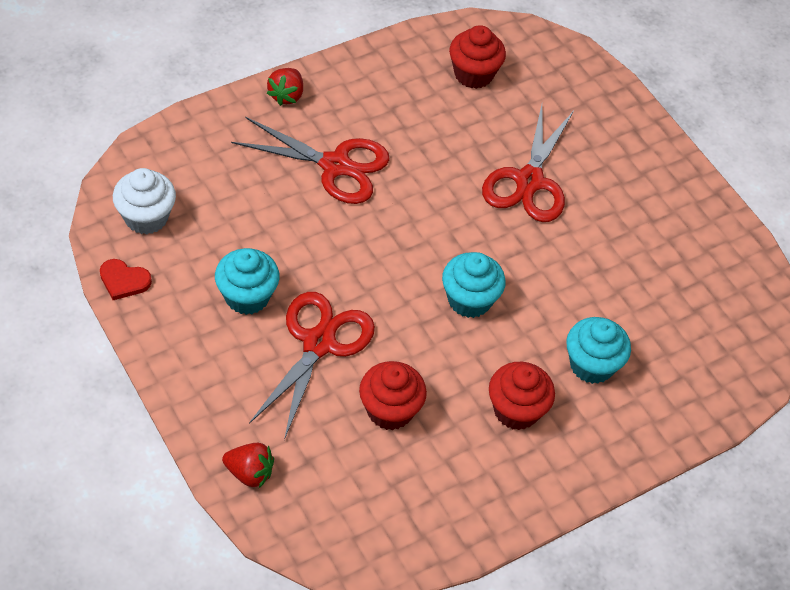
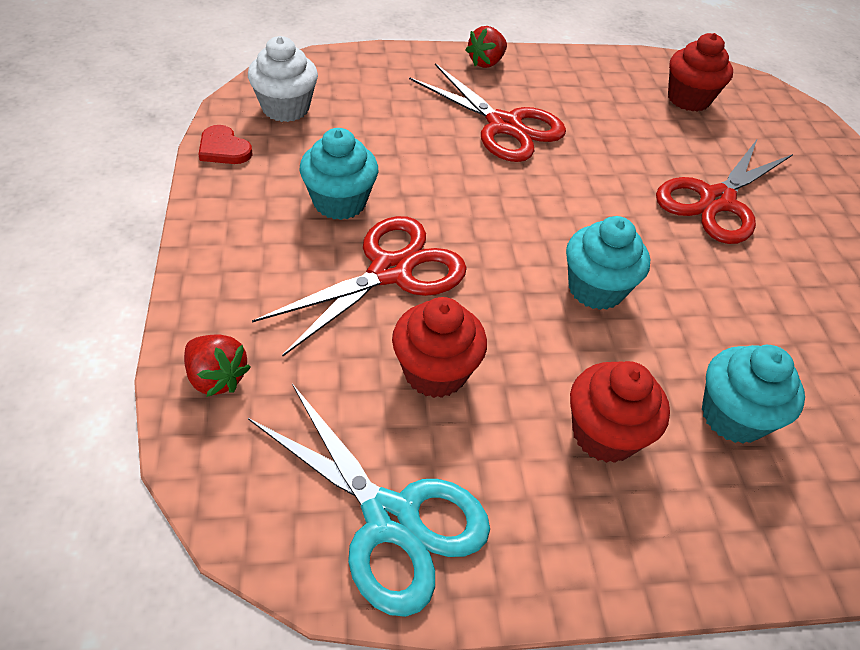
camera: 25 degrees right, 5 degrees down
(412, 517) = (391, 519): none -> turquoise scissors

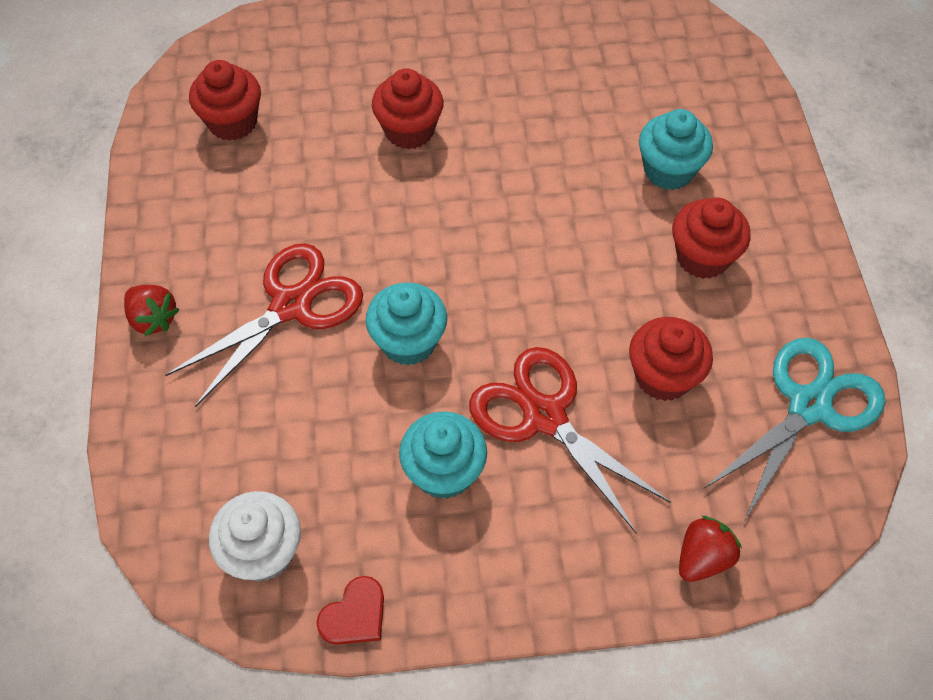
camera: 85 degrees left, 10 degrees up
(595, 289) = (544, 245): turquoise cupcake -> turquoise cupcake (408, 342)
(716, 201) = (409, 131): red scissors -> red cupcake

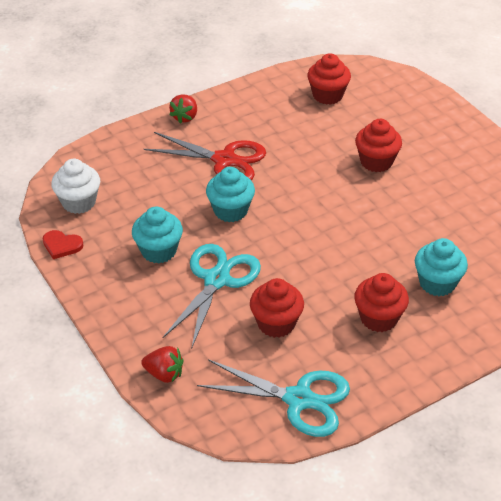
camera: 65 degrees right, 15 degrees down
(544, 416) = (217, 280): red scissors -> turquoise scissors

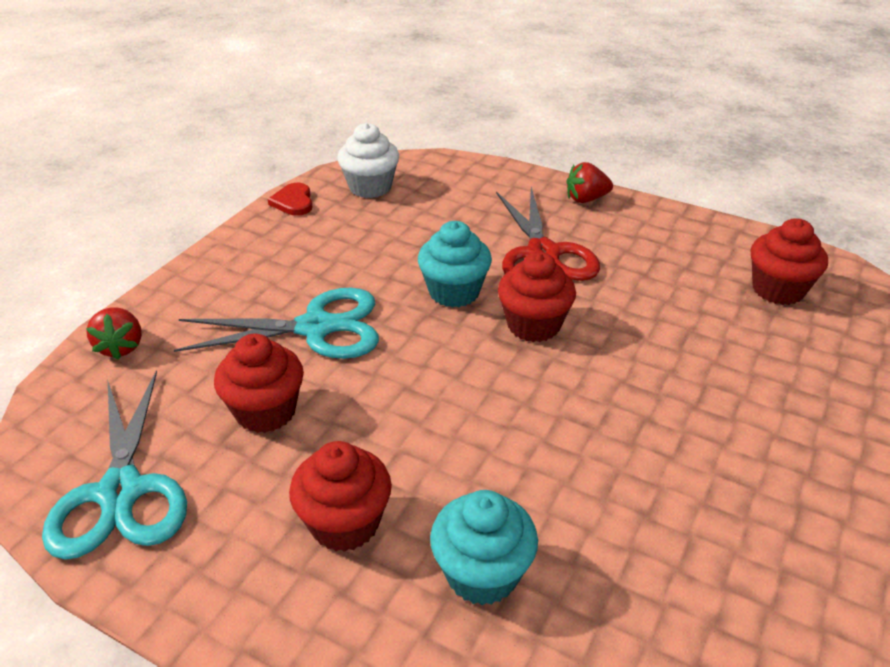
camera: 60 degrees right, 5 degrees down
(158, 251) = (334, 265): turquoise cupcake -> none
(376, 162) = (697, 389): red cupcake -> red cupcake (533, 325)

